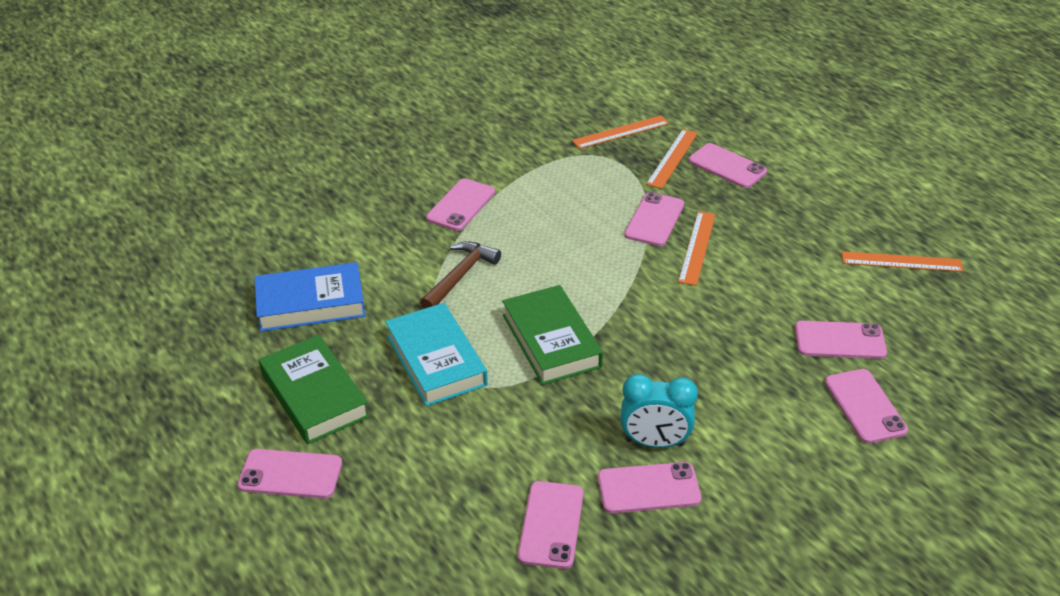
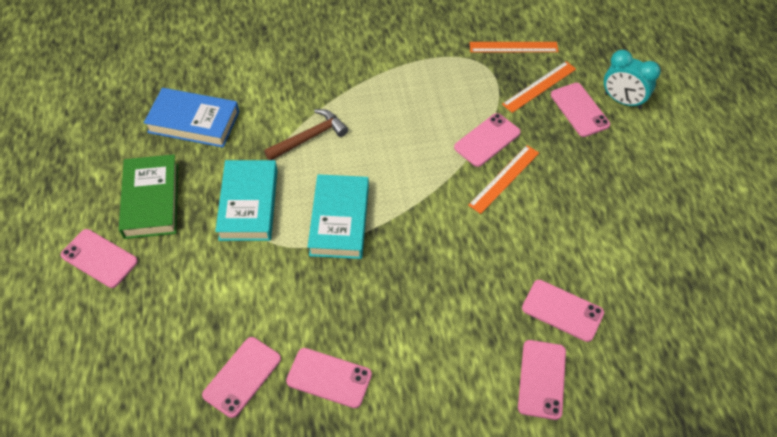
camera: 25 degrees right, 15 degrees up
(461, 205) = (349, 74): pink phone -> none
(551, 341) = (339, 220): green book -> turquoise book
(655, 442) = (358, 341): turquoise clock -> turquoise clock (622, 101)
(901, 262) = (667, 256): orange ruler -> none

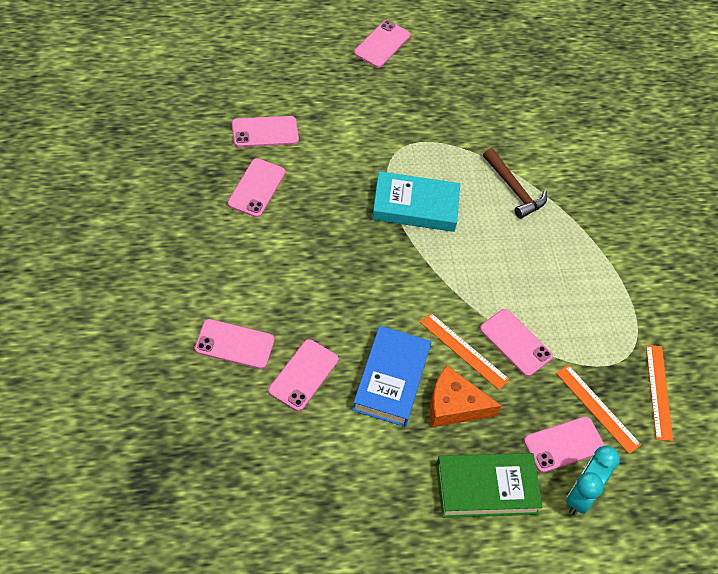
camera: 85 degrees right, 0 degrees up
(151, 200) = (440, 75): green book -> green book (486, 488)
(194, 122) = (530, 103): blue book -> blue book (391, 379)
(242, 377) = (265, 132): pink phone -> pink phone turned 45 degrees counterclockwise
(249, 204) = (434, 141): turquoise book -> none
(563, 186) = (454, 405): none -> orange cheese

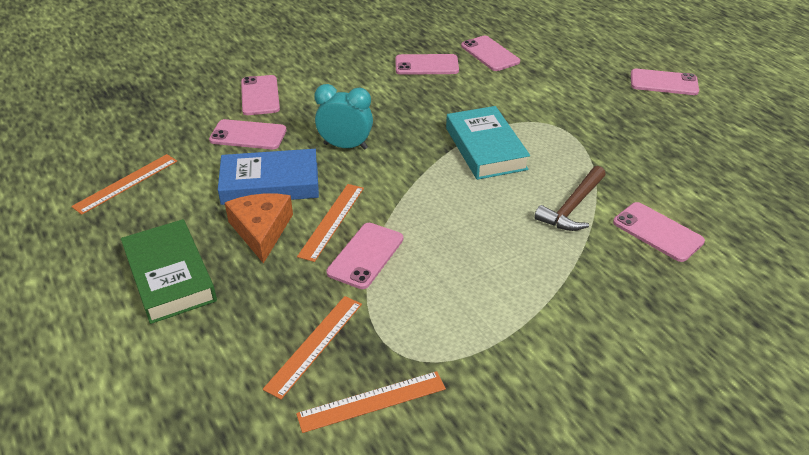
camera: 75 degrees right, 15 degrees down
(335, 499) = (126, 183): none -> orange ruler
(564, 444) = (250, 325): pink phone -> pink phone (657, 232)
(581, 496) = (186, 356): turquoise clock -> turquoise clock (345, 146)

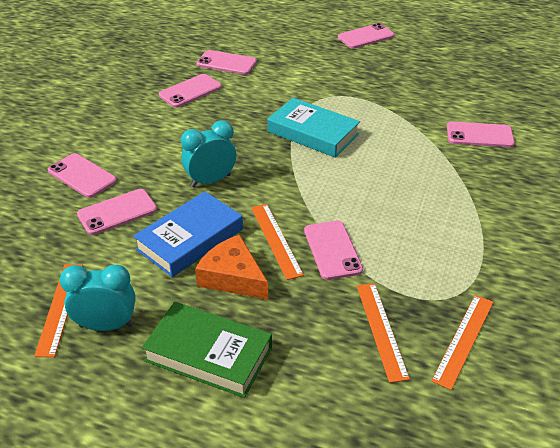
camera: 40 degrees left, 0 degrees up
(136, 213) = (106, 325): none -> turquoise clock
(572, 207) = (415, 145): brown hammer -> none

